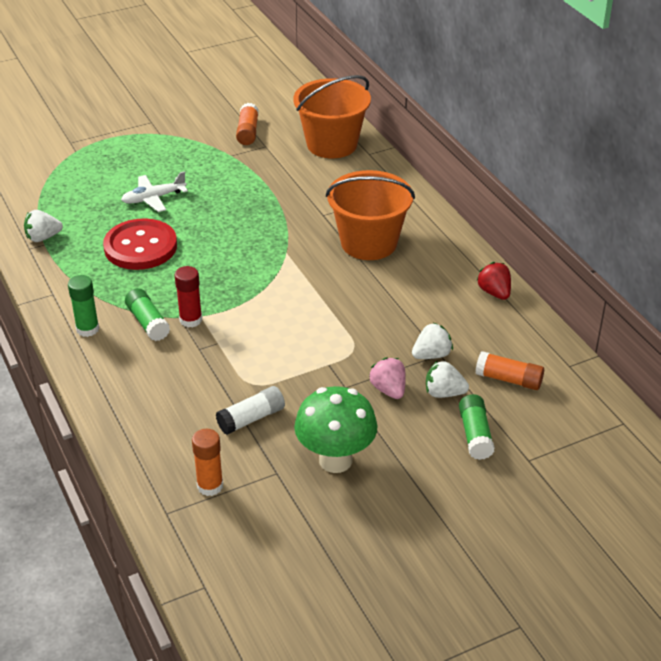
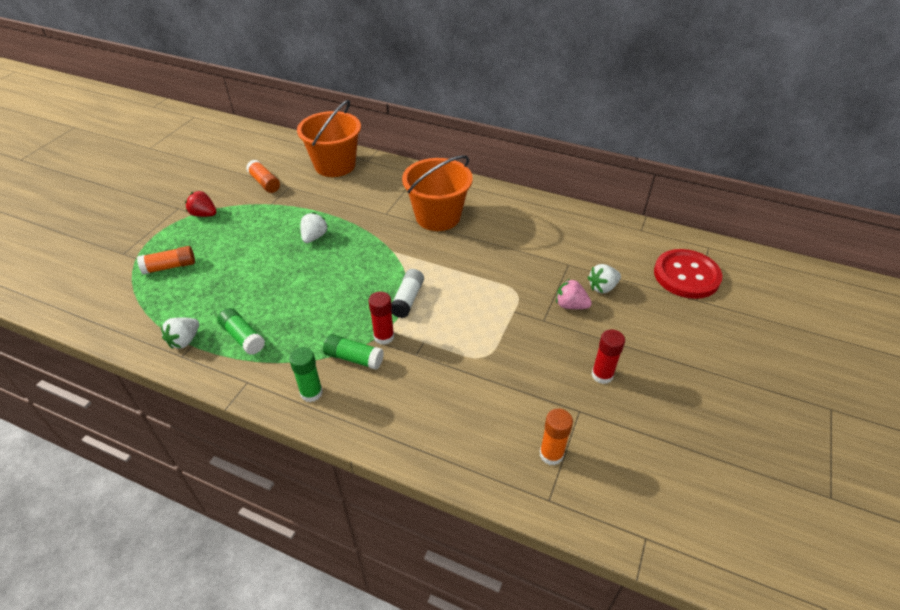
camera: 40 degrees left, 5 degrees up
(140, 247) = (279, 303): red button -> red button (686, 275)
(153, 198) = (246, 262): white plane -> none
(251, 418) = (514, 382): white glue stick -> white glue stick (407, 299)
(335, 460) = (602, 375): green mushroom -> red glue stick
(431, 355) = (565, 267): white strawberry -> white strawberry (314, 237)
(475, 435) = (652, 303): green glue stick -> green glue stick (243, 337)
(494, 292) = (548, 209): red strawberry -> red strawberry (204, 214)
(508, 379) = (623, 257): orange glue stick -> orange glue stick (170, 267)

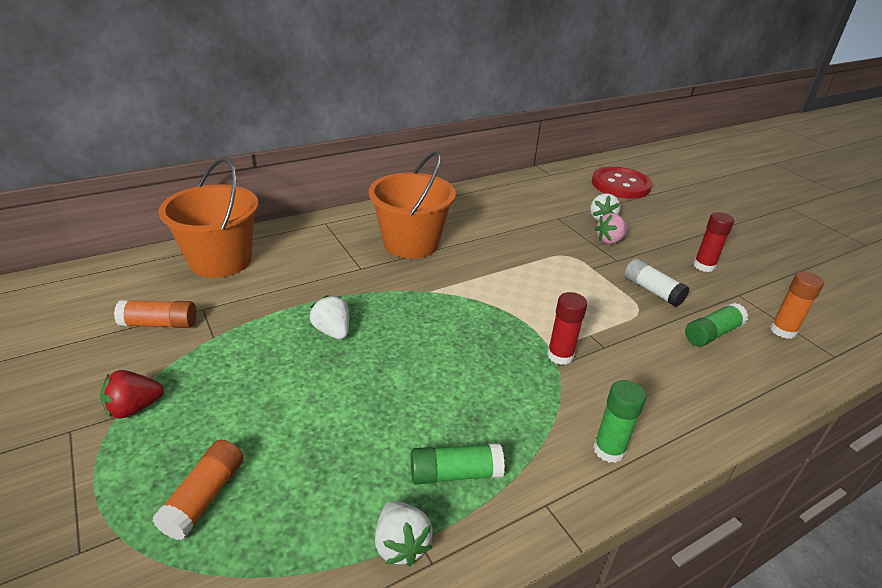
camera: 55 degrees left, 10 degrees down
(354, 358) = (576, 391): green glue stick -> green glue stick (712, 334)
(407, 299) = (517, 315): white glue stick -> white glue stick (652, 291)

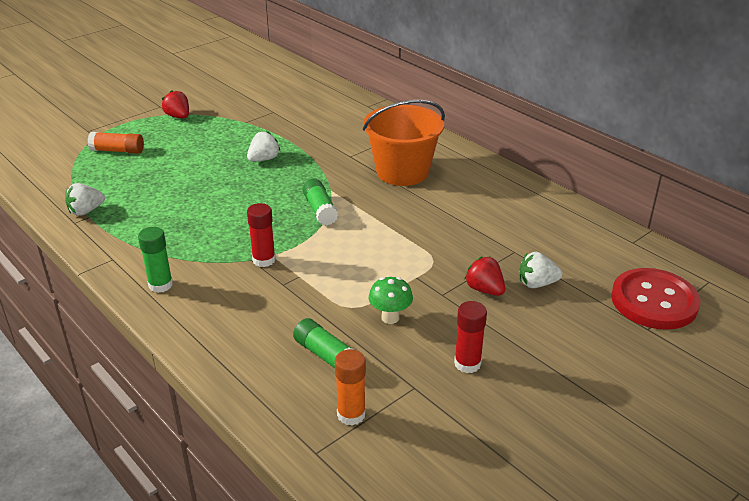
camera: 80 degrees right, 0 degrees up
(159, 324) = (253, 103): orange glue stick -> none
(220, 261) = (332, 103): orange bucket -> none
(455, 473) = (136, 223): green glue stick -> green glue stick (320, 210)
(610, 240) = (484, 289): pink strawberry -> red strawberry
(652, 291) = (390, 317): white glue stick -> green mushroom

